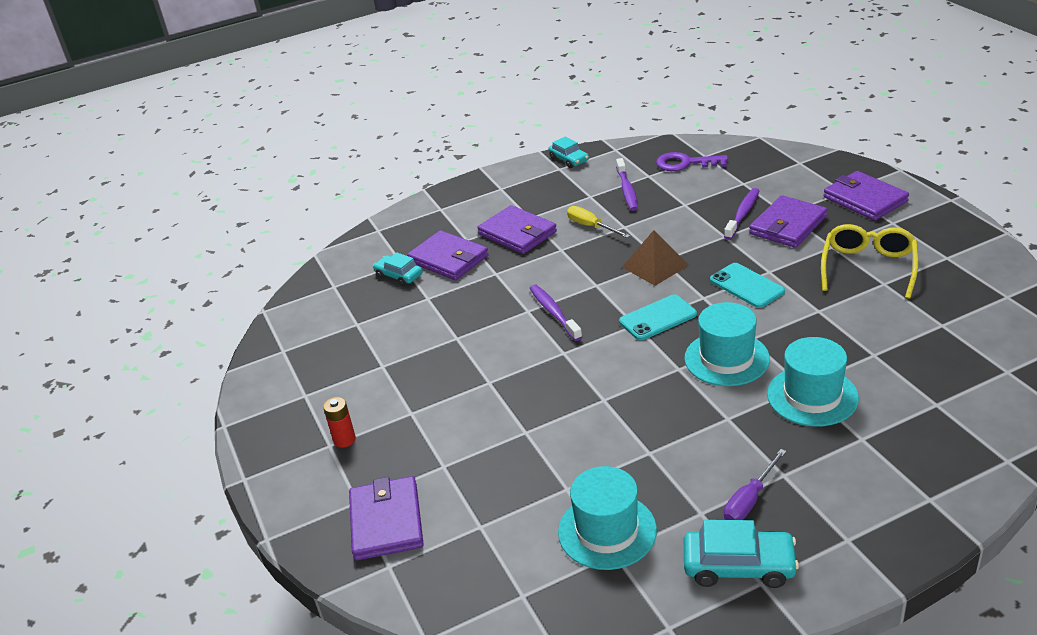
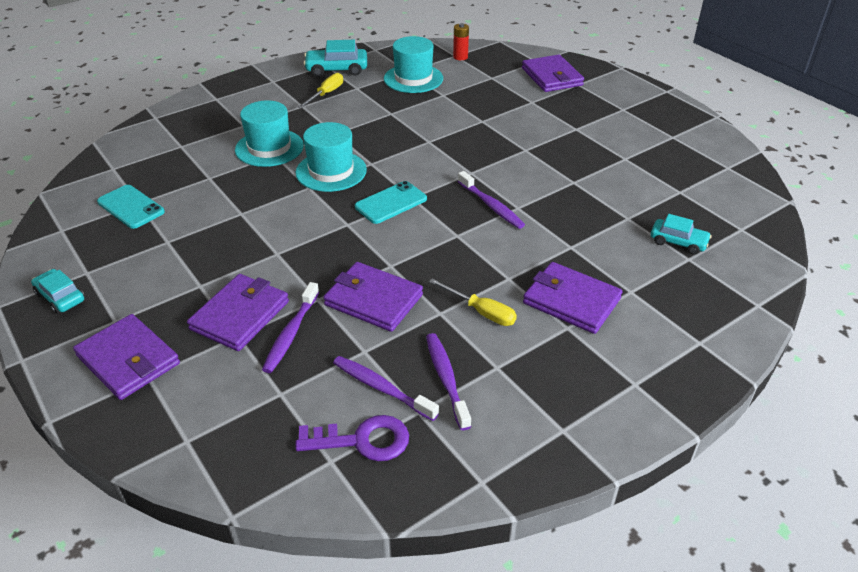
camera: 165 degrees right, 5 degrees up
(344, 440) = (614, 112): red battery -> red battery (460, 57)
(448, 259) = (635, 263): purple wallet -> purple wallet (373, 300)
(569, 159) = (554, 453): turquoise car -> turquoise car (60, 297)
(655, 266) = (397, 258): brown pyramid -> none
(672, 186) = (381, 388): none -> purple toothbrush
(746, 286) = (303, 236): turquoise phone -> turquoise phone (131, 207)
(749, 500) = (326, 94): purple screwdriver -> yellow screwdriver
(868, 267) = (173, 259): yellow glasses -> none

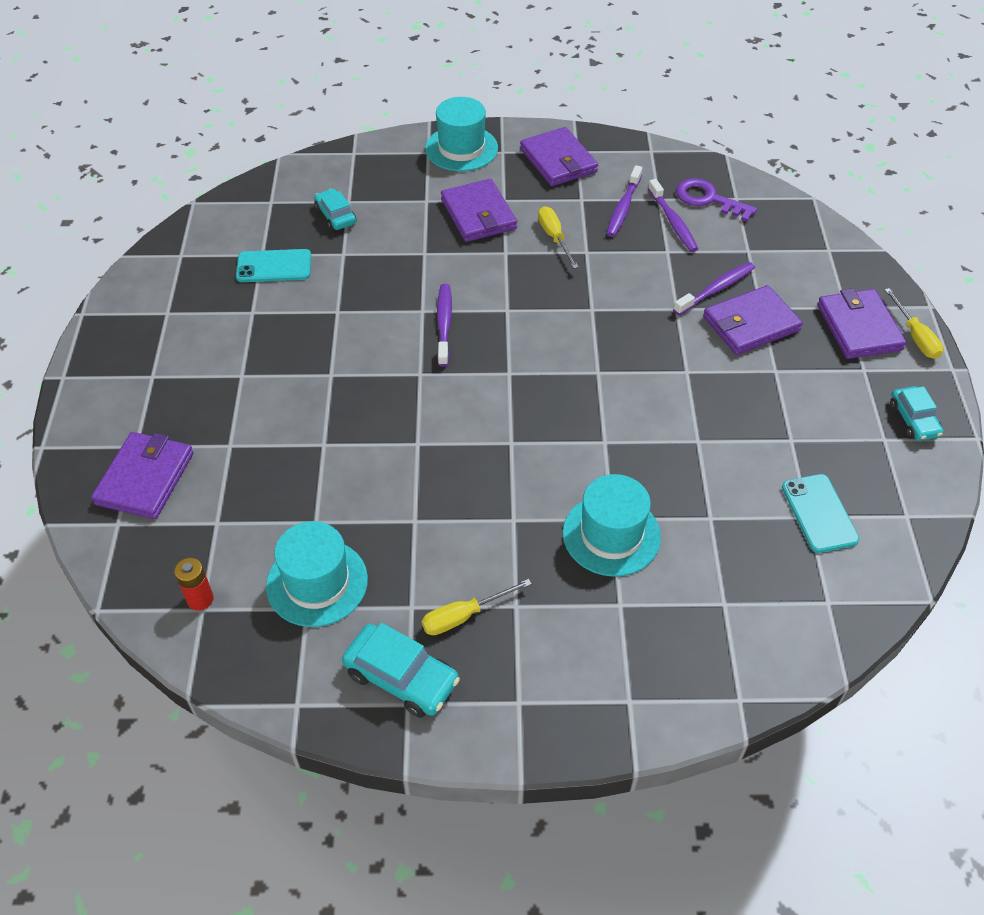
camera: 145 degrees left, 10 degrees up
(64, 377) = (915, 336): none -> yellow screwdriver
(331, 171) = (564, 453): turquoise hat -> turquoise hat (461, 148)
(373, 300) = (630, 286): purple wallet -> purple wallet (558, 161)
(391, 203) = (535, 376): turquoise phone -> turquoise phone (274, 266)

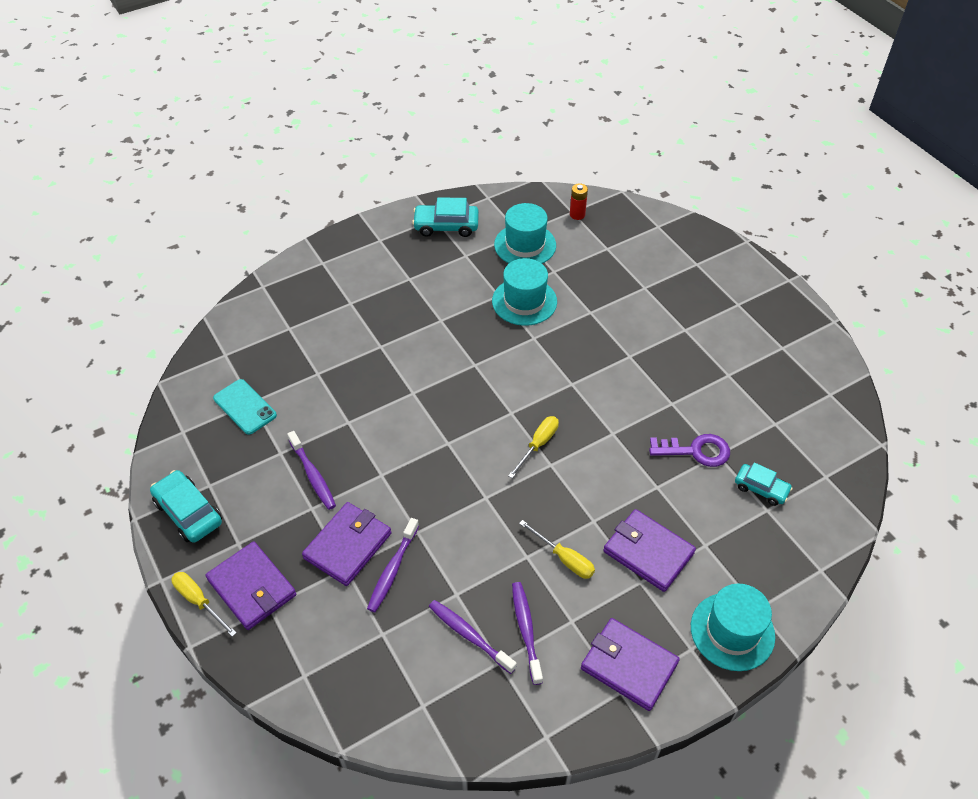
camera: 150 degrees right, 0 degrees up
(145, 478) = (670, 251): purple wallet -> none
(274, 266) = (755, 417): turquoise phone -> none
(444, 324) = (587, 429): purple toothbrush -> purple toothbrush (313, 475)
(464, 616) = (434, 263): yellow screwdriver -> yellow screwdriver (538, 445)
(611, 535) = (375, 337): turquoise hat -> turquoise hat (524, 301)
(708, 199) = (450, 687): purple key -> purple key (696, 451)
(913, 420) = (188, 512): turquoise car -> turquoise car, size x1.51

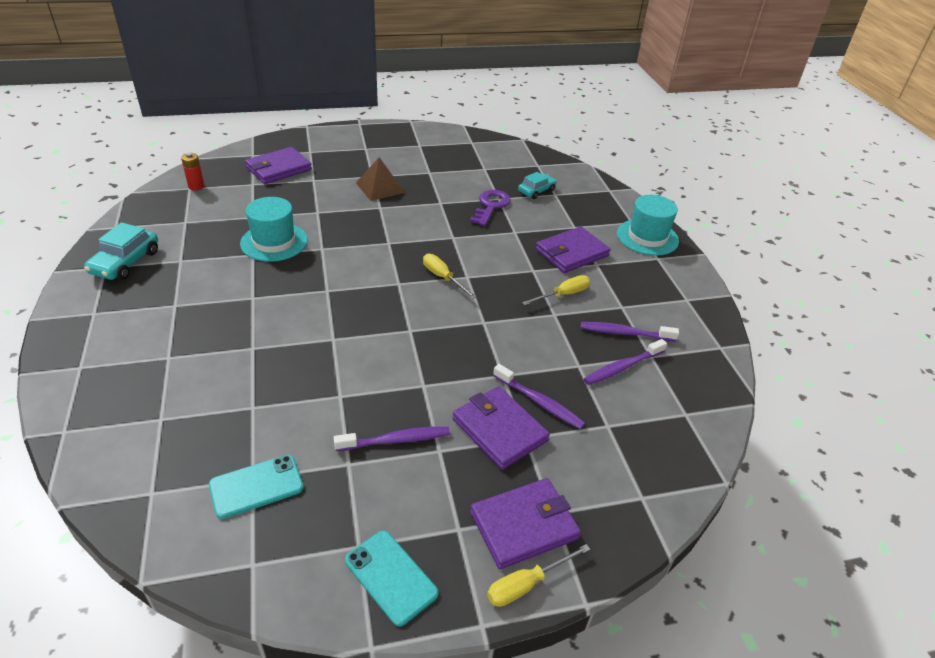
camera: 75 degrees left, 10 degrees down
(188, 512) = (390, 577): turquoise car -> turquoise phone
(525, 245) = (204, 223): turquoise hat -> none
(629, 665) = (666, 289): purple wallet -> purple wallet (278, 169)
(666, 343) = (380, 187): none -> brown pyramid

